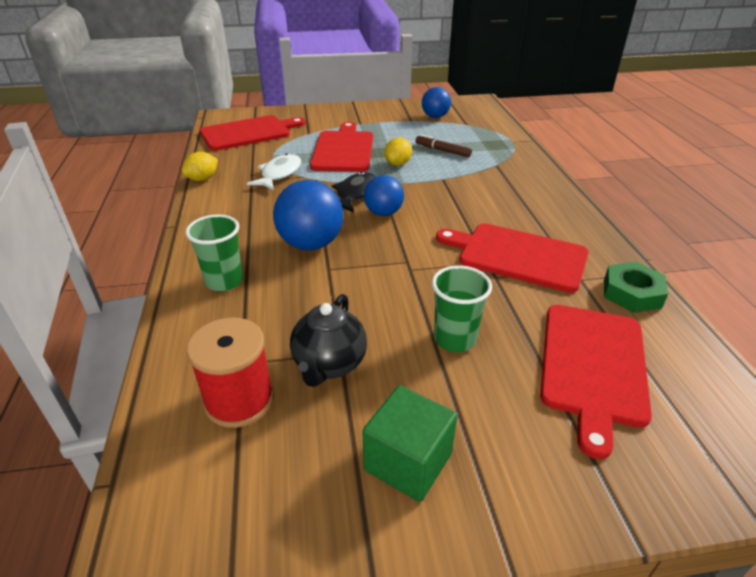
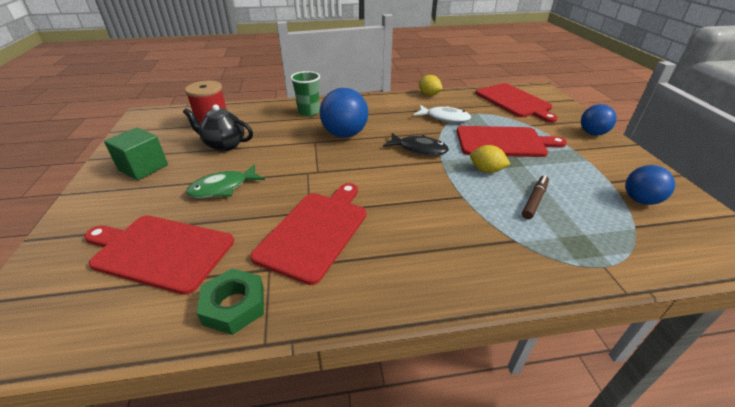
camera: 90 degrees right, 0 degrees up
(383, 213) = (389, 162): blue ball -> blue ball (592, 133)
(454, 339) = (223, 188): green cup -> green fish

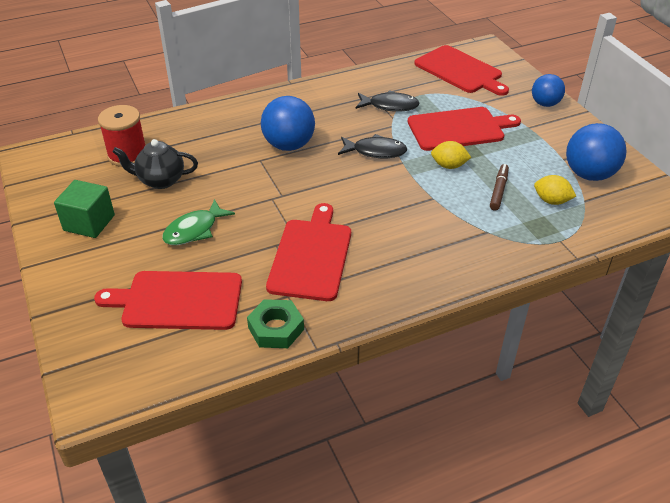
camera: 15 degrees left, 5 degrees up
(309, 112) = (232, 121): green cup -> none
(429, 94) = (362, 73): yellow lemon -> yellow lemon (551, 201)
(444, 118) = (390, 106): white fish -> black fish
(640, 200) = (589, 174): blue ball -> blue ball, size x1.56

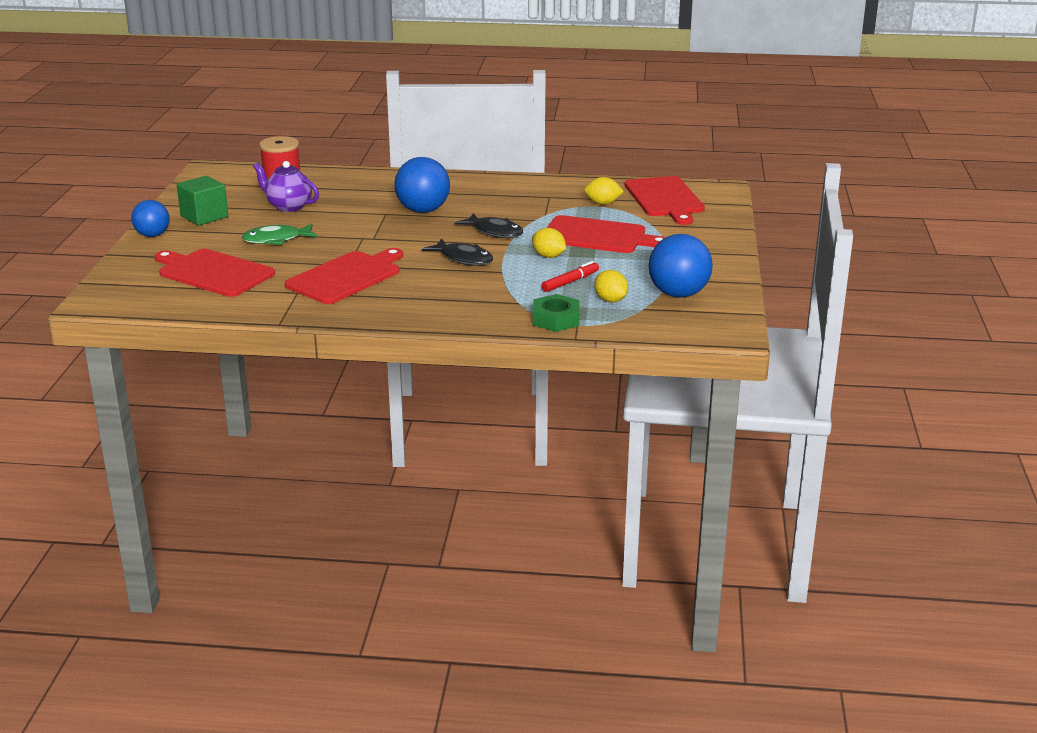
camera: 30 degrees right, 15 degrees down
(160, 180) = (288, 206): black teapot -> purple teapot
(276, 328) = (264, 306): green nut -> green nut (556, 319)
(390, 106) = (554, 207): black fish -> black fish (463, 258)
(421, 90) = (603, 203): none -> yellow lemon
(498, 190) = (570, 282): brown marker -> red marker
(545, 104) = (716, 240): blue ball -> blue ball (152, 235)

